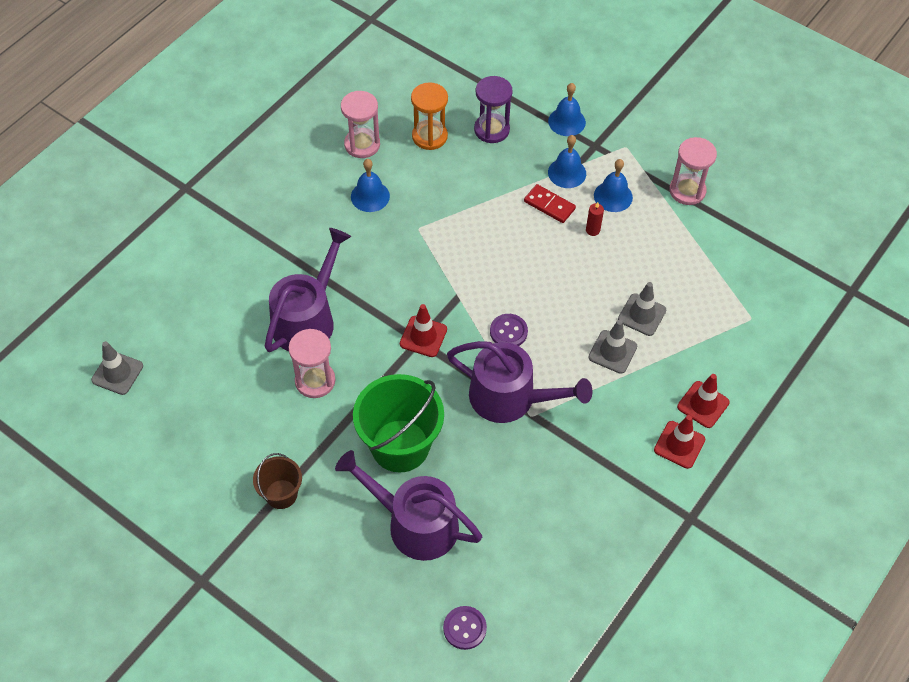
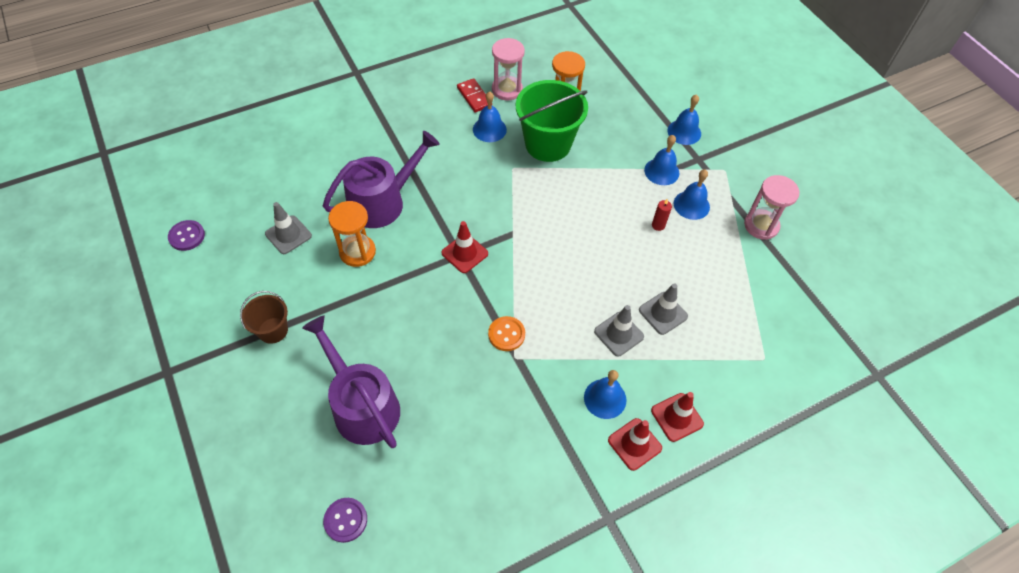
camera: 25 degrees right, 0 degrees up
(117, 373) = (218, 184): grey traffic cone -> grey traffic cone (288, 235)
(315, 381) = (357, 252): pink hourglass -> orange hourglass
(400, 446) = (391, 334): green bucket -> green bucket (548, 144)
(491, 130) = (617, 116): purple hourglass -> none
(508, 332) = (537, 279): purple button -> purple button (187, 236)
(510, 397) = (506, 334): purple watering can -> orange button
(549, 205) = (632, 191): red domino -> red domino (474, 97)
(632, 416) = (605, 398): none -> blue bell

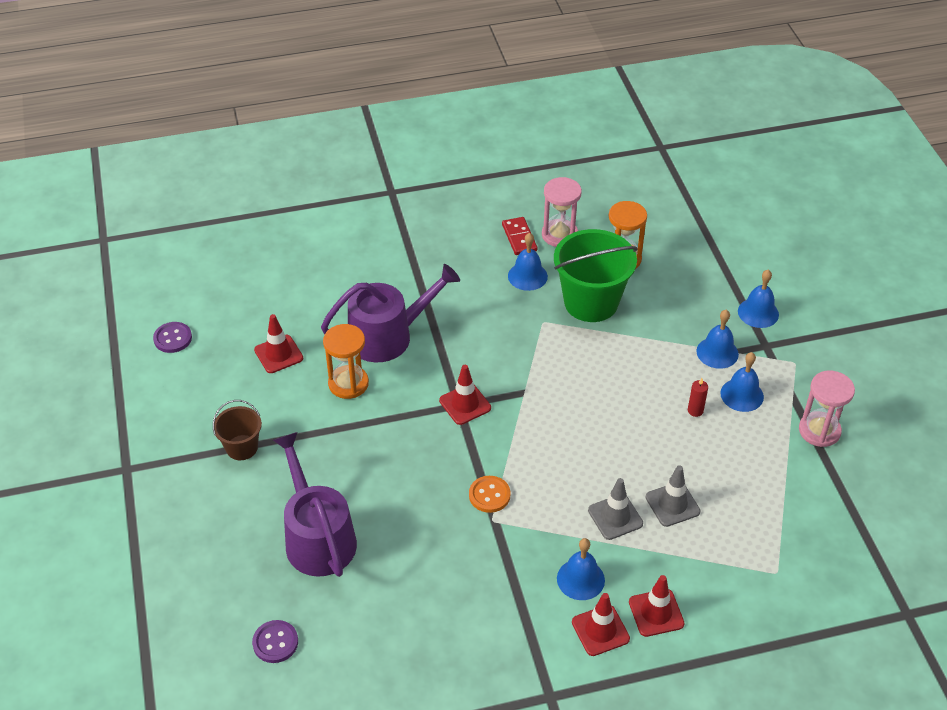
camera: 15 degrees right, 10 degrees down
(288, 235) = (278, 354): grey traffic cone -> red traffic cone

